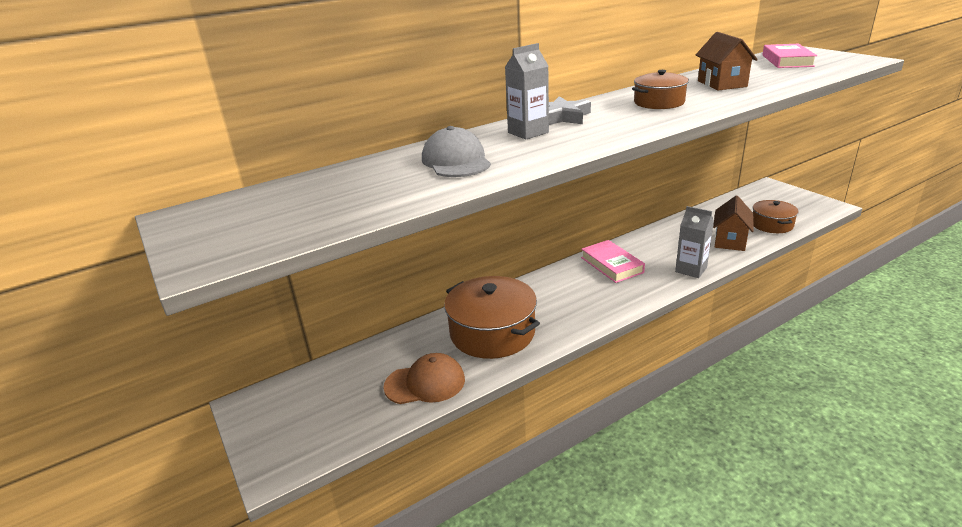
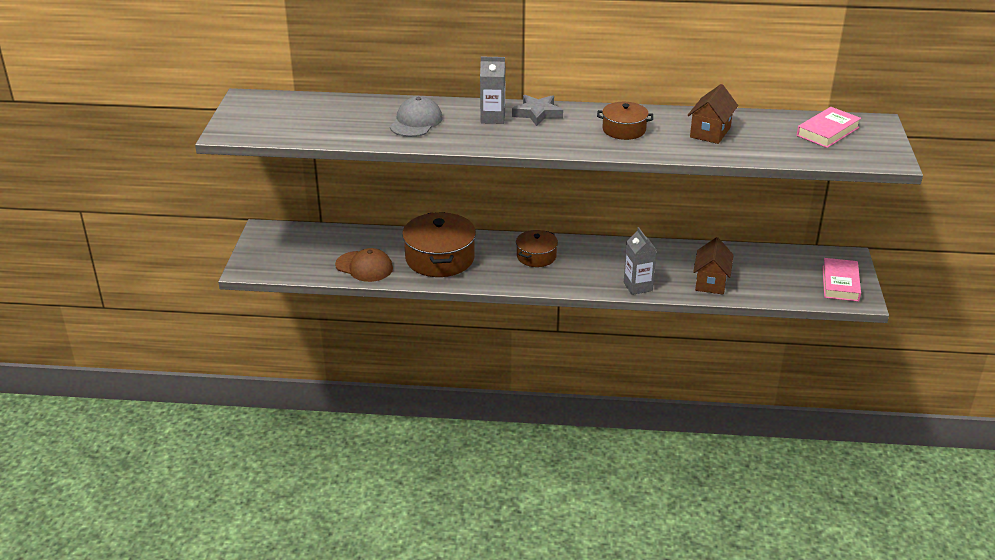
camera: 35 degrees right, 5 degrees up
(611, 265) = (587, 255): pink book -> pink book (840, 283)
(730, 241) = (711, 282): brown house -> brown house turned 45 degrees counterclockwise
(772, 225) = (773, 288): brown pot -> brown pot (536, 256)

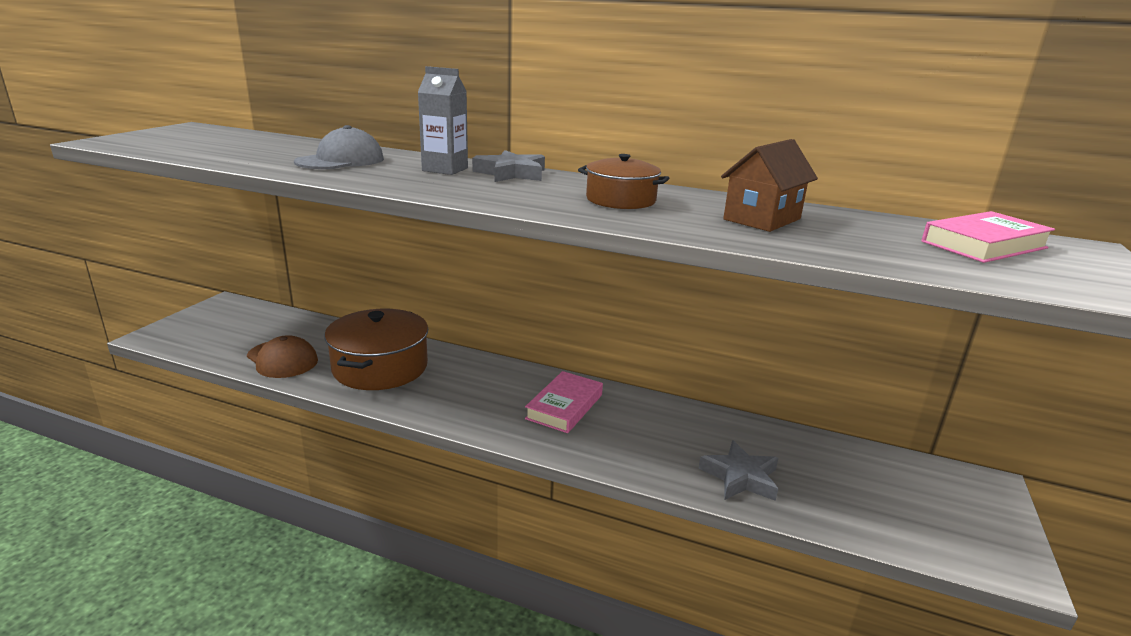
camera: 15 degrees right, 10 degrees down
(536, 256) = (503, 388): brown pot -> none
(638, 286) = (620, 459): grey carton -> none
(711, 282) = (740, 477): brown house -> grey star
(840, 283) = (972, 528): pink book -> pink book (564, 407)

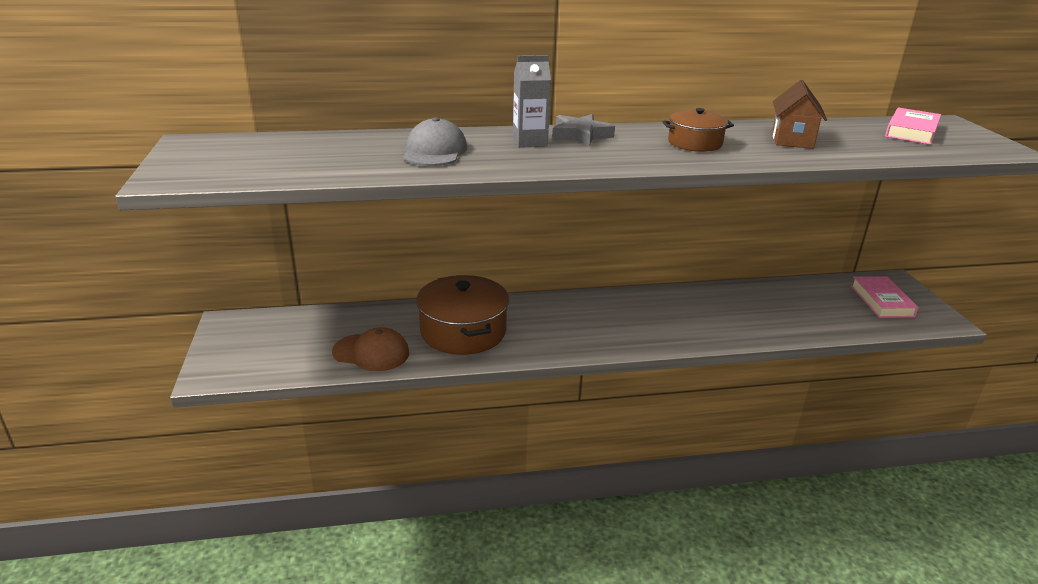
camera: 30 degrees left, 5 degrees up
(564, 407) = (632, 314): pink book -> pink book (882, 301)
(740, 477) = (783, 322): grey star -> none

